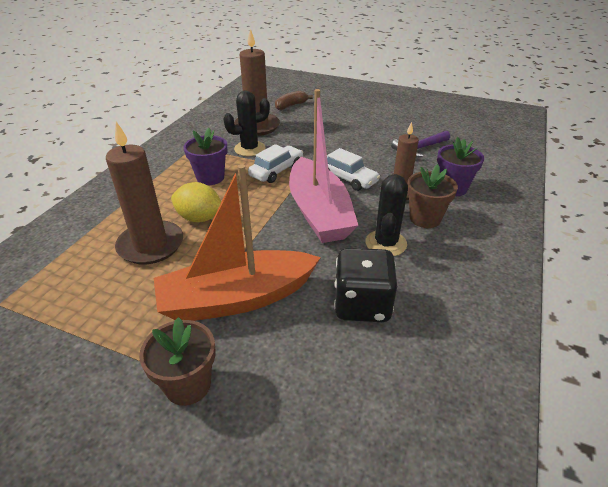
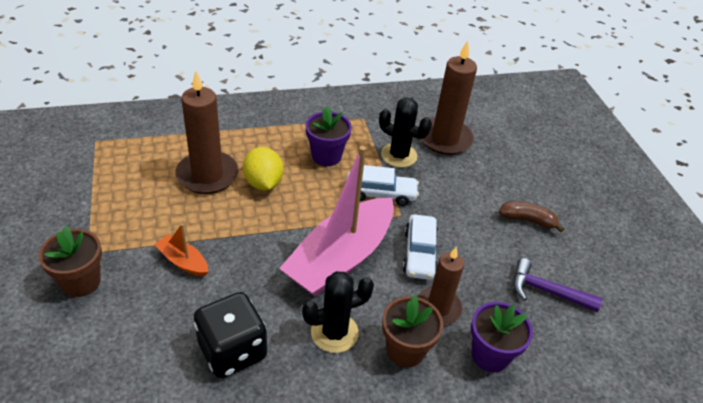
camera: 50 degrees right, 5 degrees up
(237, 298) = (183, 261): orange boat -> orange boat, size x0.43
(291, 105) = (516, 141): brown banana -> brown banana (527, 220)

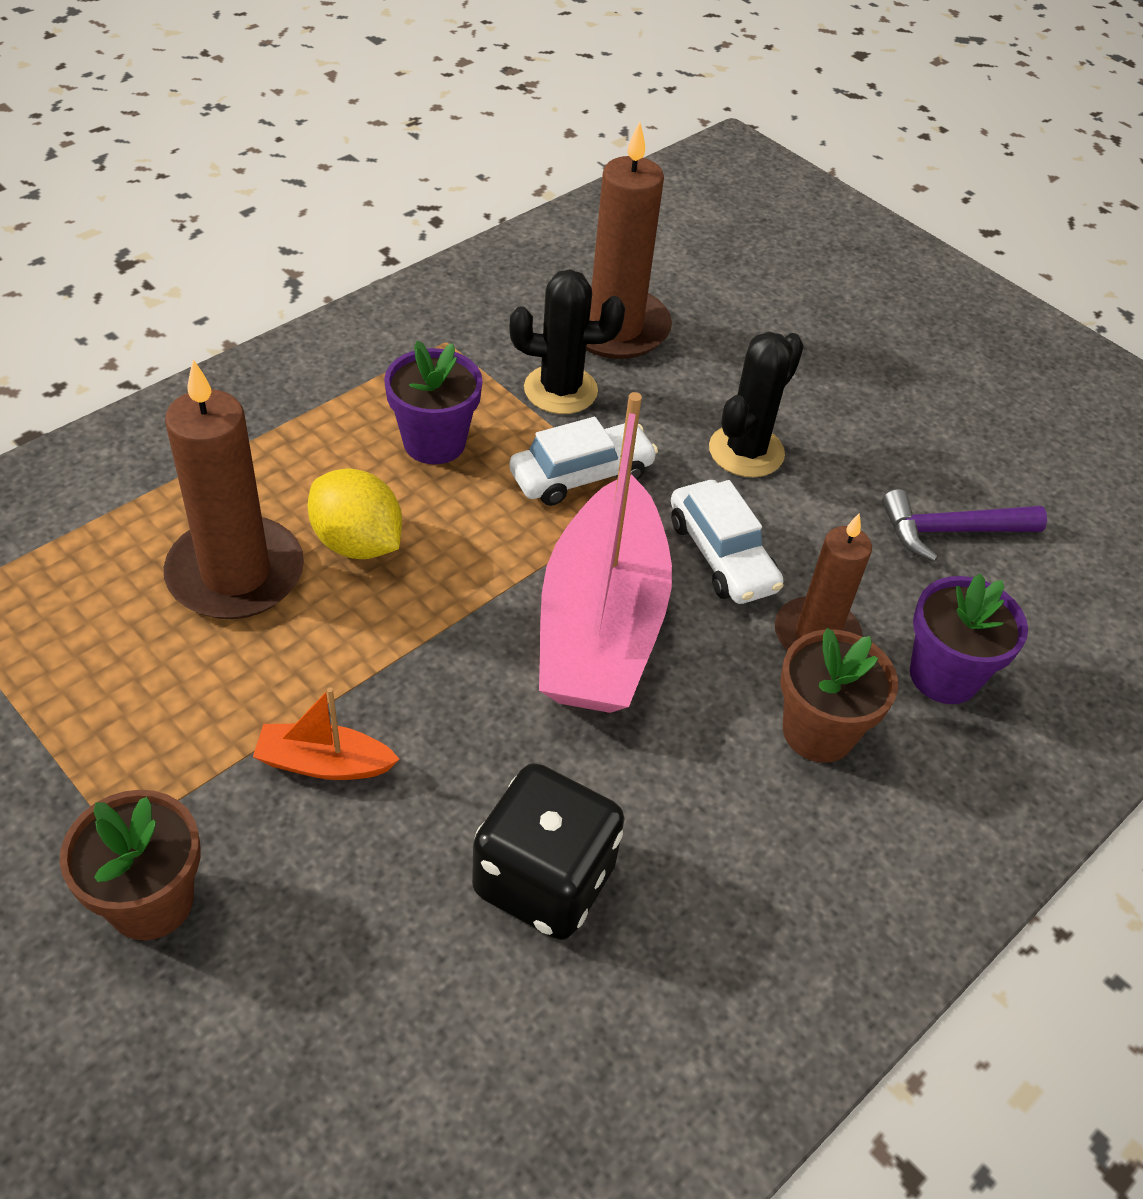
camera: 30 degrees left, 5 degrees up
(334, 332) = (688, 759): black cactus -> black cactus (746, 451)
(527, 220) = (843, 422): brown banana -> none

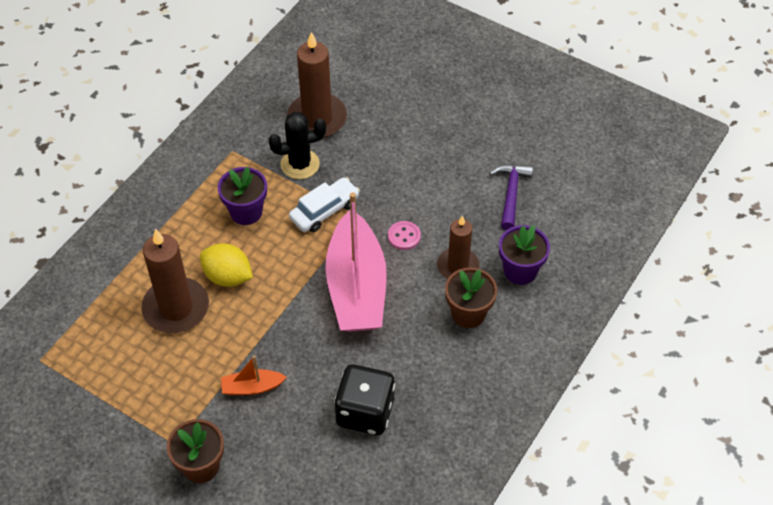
camera: 10 degrees left, 5 degrees up
(721, 555) = (404, 236): white car -> pink button
(746, 451) = (402, 175): black cactus -> none
(950, 531) = (511, 194): purple hammer -> purple hammer turned 120 degrees clockwise

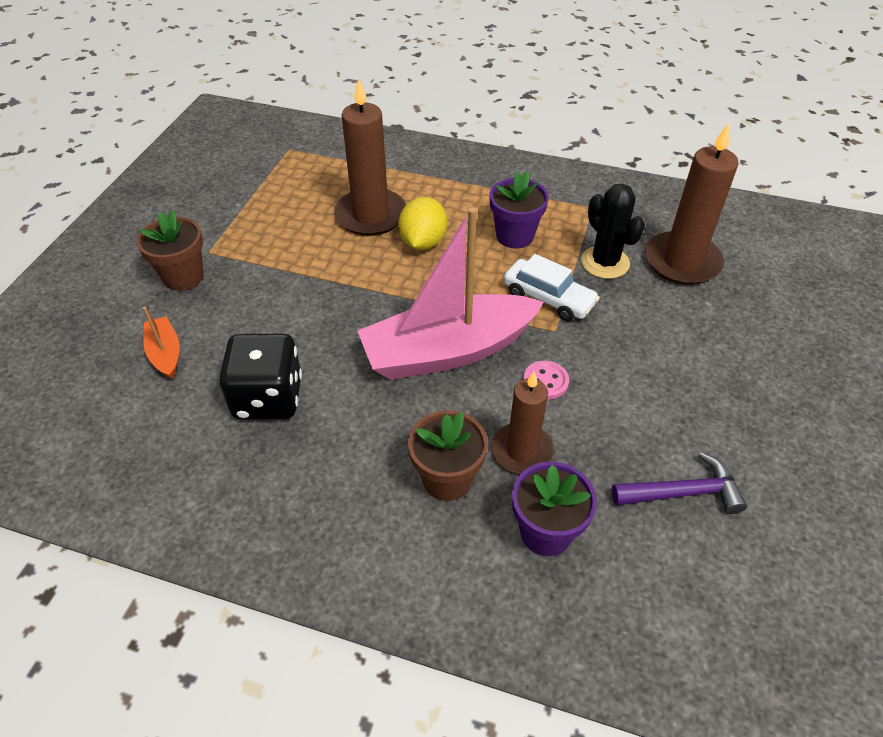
camera: 75 degrees right, 5 degrees down
(252, 387) = (285, 292): orange boat -> orange boat (165, 353)

